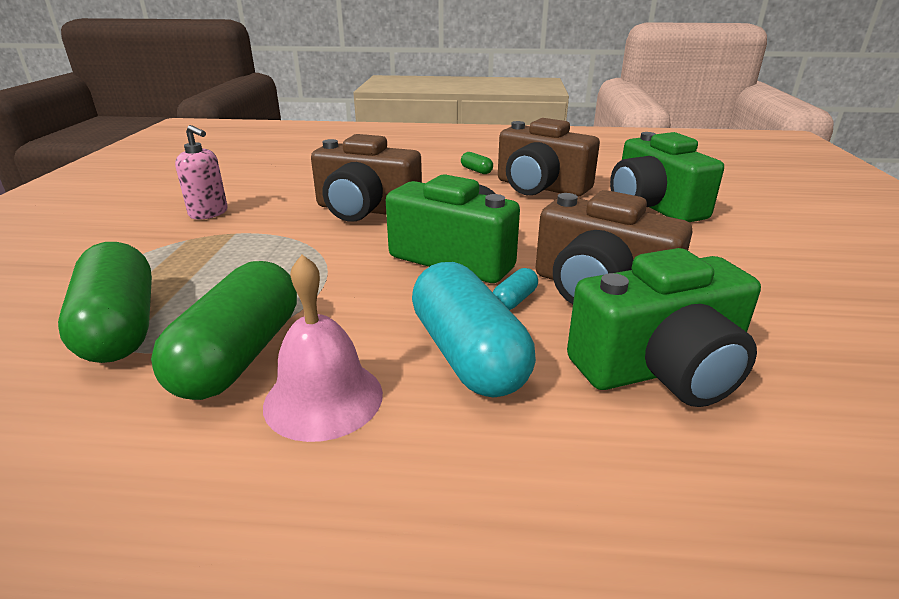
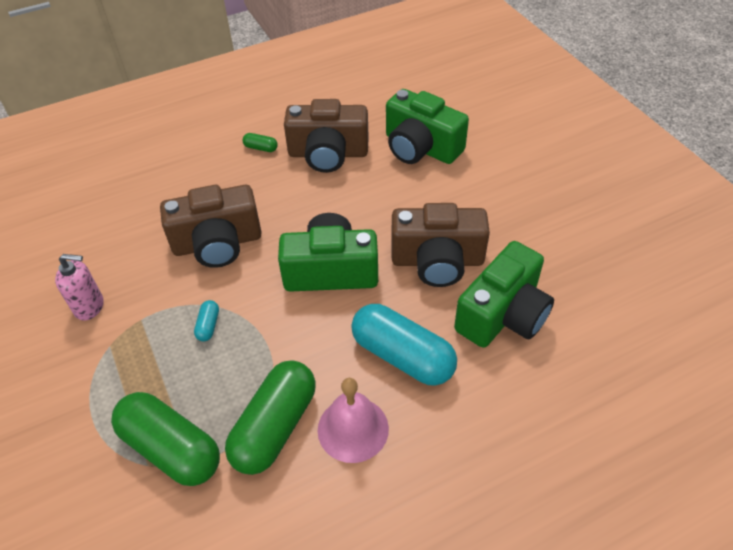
camera: 30 degrees left, 20 degrees up
(239, 355) = (275, 427): green capsule -> green capsule turned 45 degrees clockwise
(514, 300) = (396, 296): turquoise capsule -> turquoise capsule (208, 325)

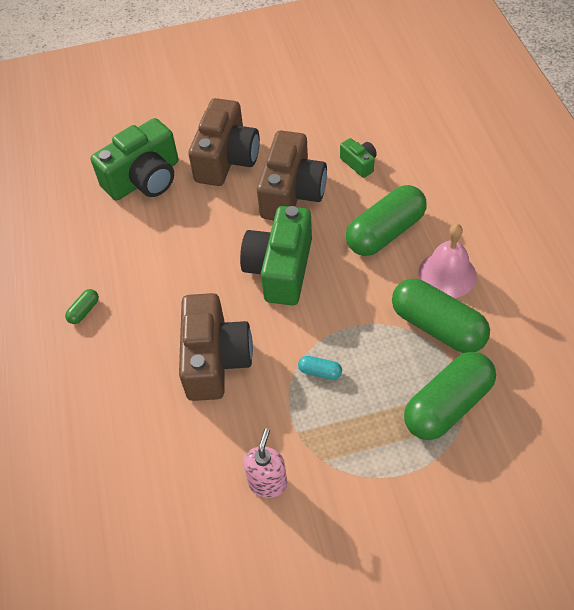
camera: 75 degrees left, 5 degrees up
(328, 153) = (120, 252): brown camera -> brown camera (226, 159)
(402, 356) = (385, 232): turquoise capsule -> green capsule
(503, 314) = (359, 163): green camera -> green camera, size x0.47

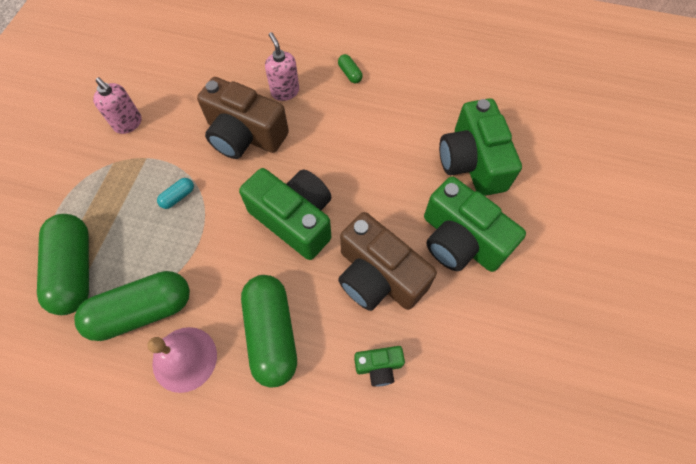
camera: 115 degrees right, 10 degrees up
(139, 355) = (285, 91): none -> pink soap dispenser
(226, 159) = (460, 240): brown camera -> green camera

